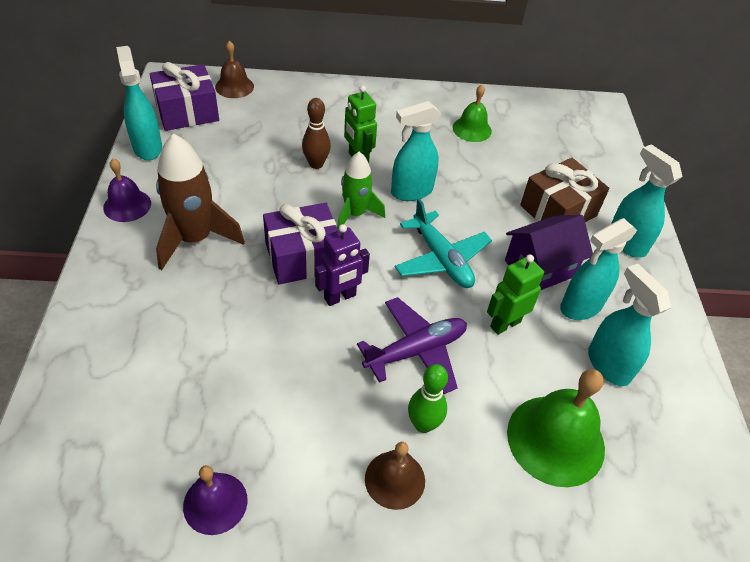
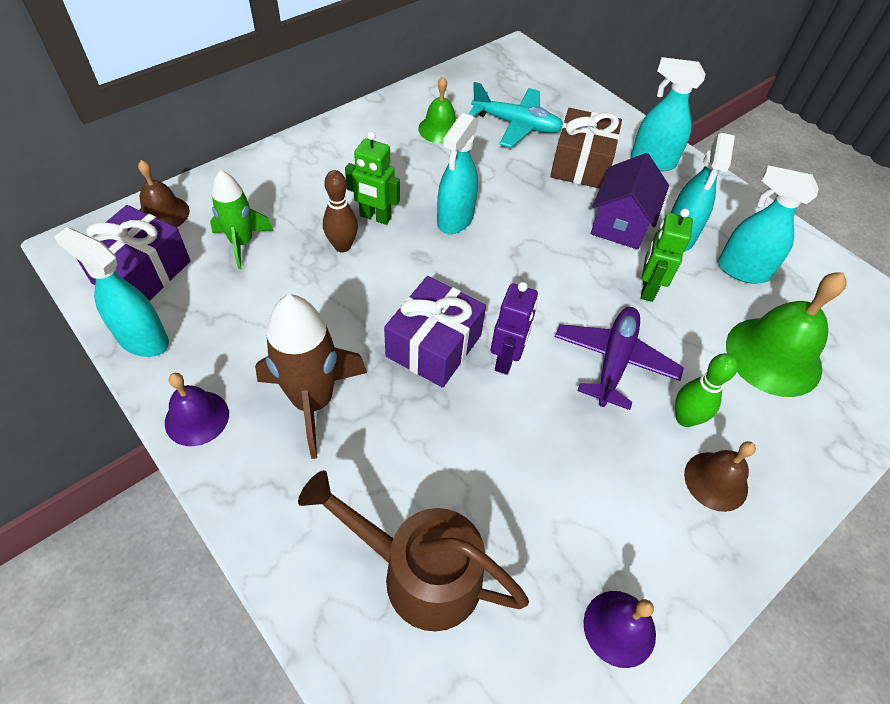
camera: 40 degrees left, 5 degrees up
(141, 371) = (418, 572): none -> brown watering can
(355, 214) = (432, 272): green rocket -> green rocket (242, 243)
(441, 259) = (545, 266): turquoise plane -> turquoise plane (516, 125)

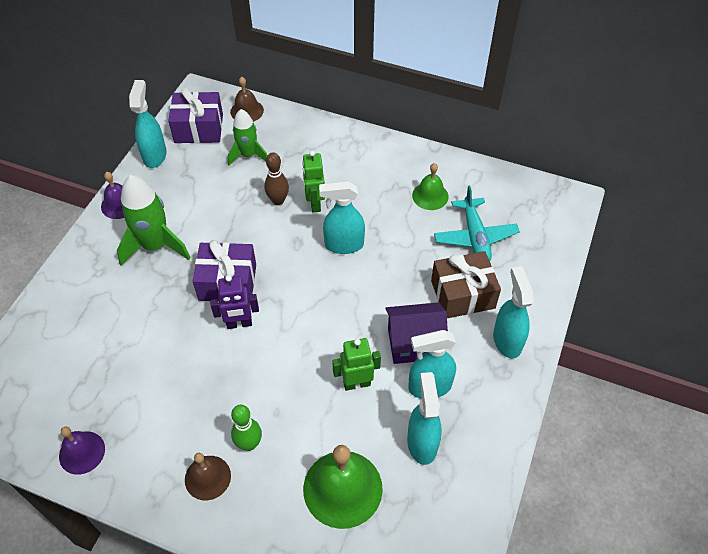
camera: 65 degrees right, 0 degrees up
(313, 401) = (155, 246): brown rocket -> green rocket
(418, 572) = (74, 342): brown watering can -> none
(614, 361) = (274, 385): purple plane -> none

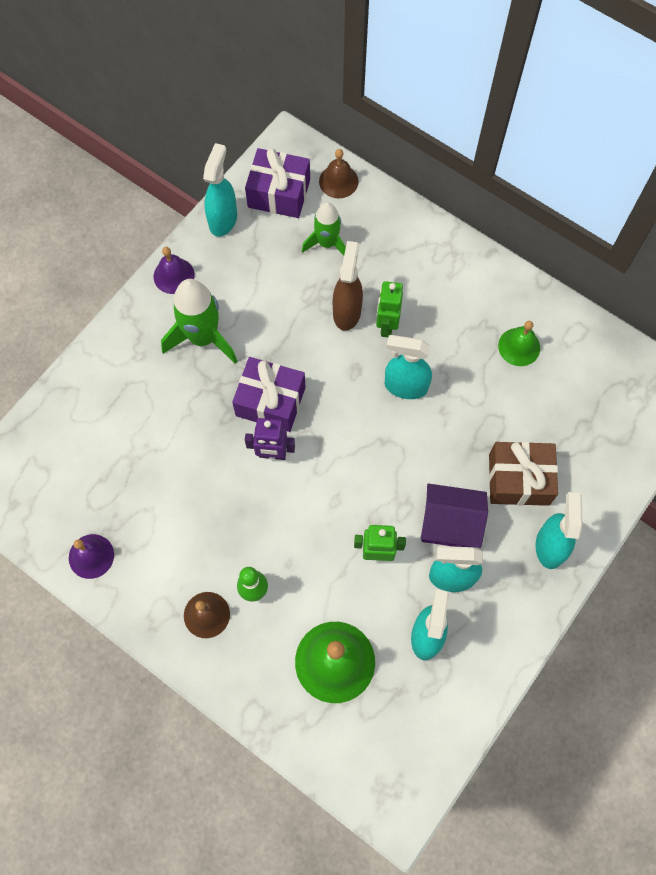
camera: 15 degrees right, 15 degrees up
(278, 200) = (347, 312): brown bowling pin -> brown spray bottle
(475, 237) = (554, 412): turquoise plane -> none

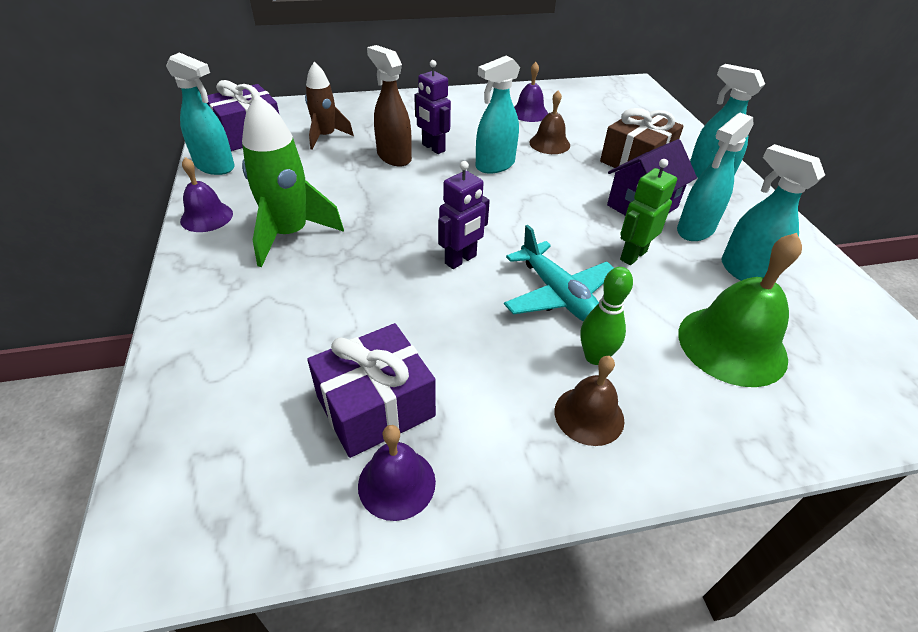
camera: 50 degrees left, 25 degrees down
(223, 219) = (215, 166): turquoise spray bottle -> turquoise spray bottle turned 150 degrees clockwise
(270, 401) = (409, 232): purple gift -> purple gift (375, 406)
(291, 535) = (558, 295): none -> turquoise plane
(327, 243) = (326, 137): green rocket -> brown rocket
(338, 181) = (290, 109): brown bell -> brown bell (549, 144)
(386, 325) = (433, 148): green robot -> purple robot
(519, 346) = (529, 113): green bell -> purple bell

